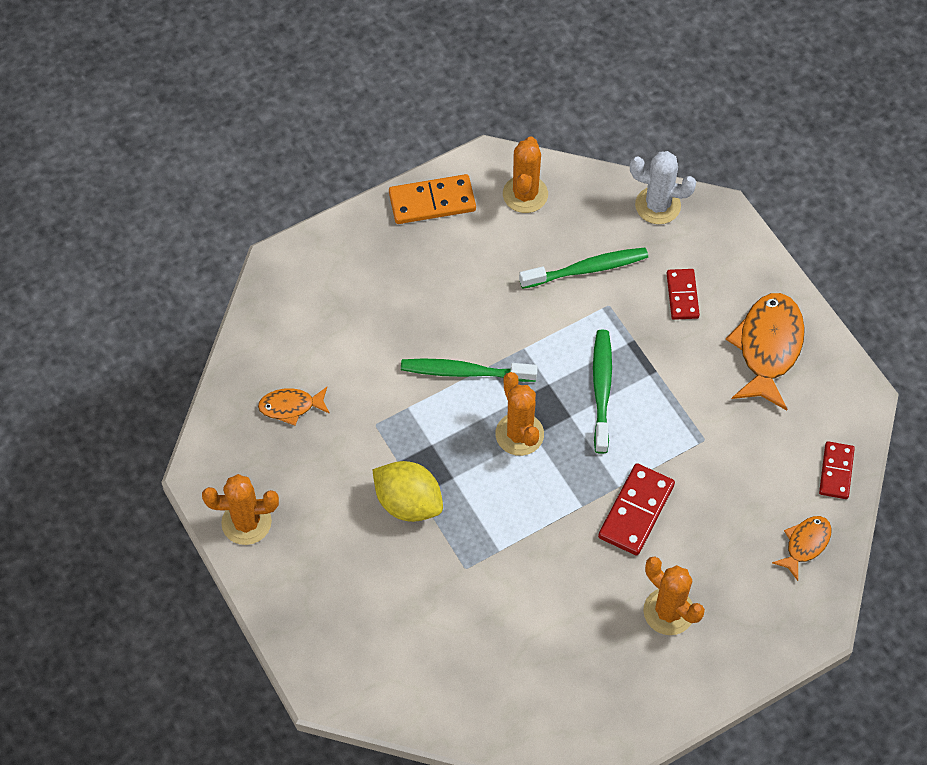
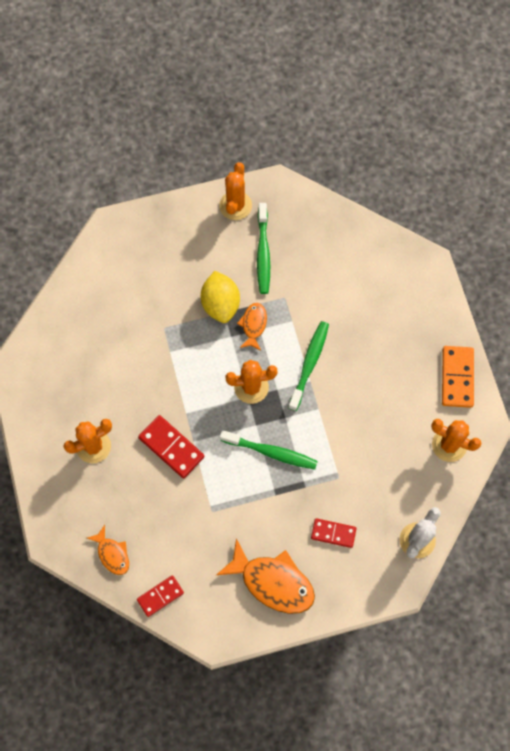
camera: 105 degrees right, 10 degrees up
(291, 406) = (312, 248): orange fish -> orange fish (253, 325)
(408, 503) = (220, 304): yellow lemon -> yellow lemon turned 60 degrees counterclockwise
(587, 269) = (373, 471): green toothbrush -> green toothbrush (263, 253)
(836, 471) = (160, 596): red domino -> red domino turned 60 degrees counterclockwise

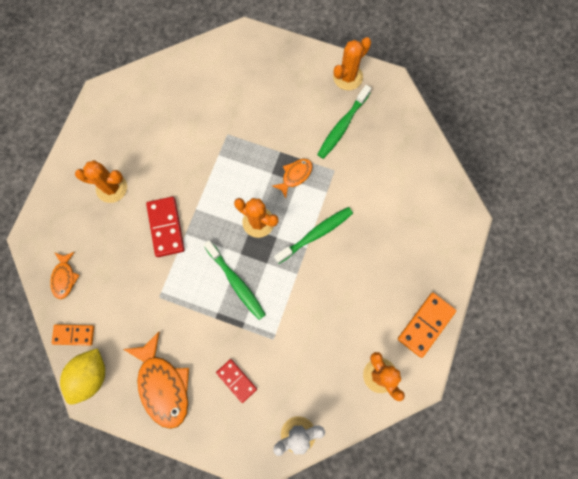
camera: 35 degrees right, 5 degrees up
(160, 596) = (74, 334): red domino -> orange domino
(220, 304) = (282, 144): yellow lemon -> yellow lemon (90, 376)

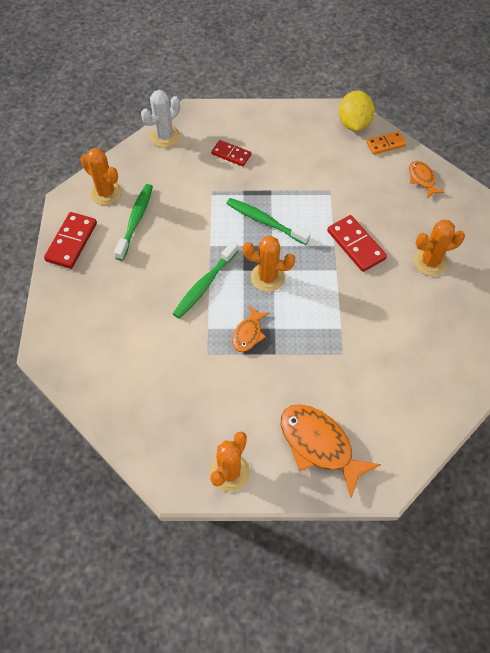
camera: 160 degrees right, 15 degrees down
(163, 385) = (291, 134): orange fish -> orange fish (319, 445)
(342, 126) = (215, 406): green toothbrush -> green toothbrush (136, 220)
(426, 325) = (71, 242): orange domino -> red domino

